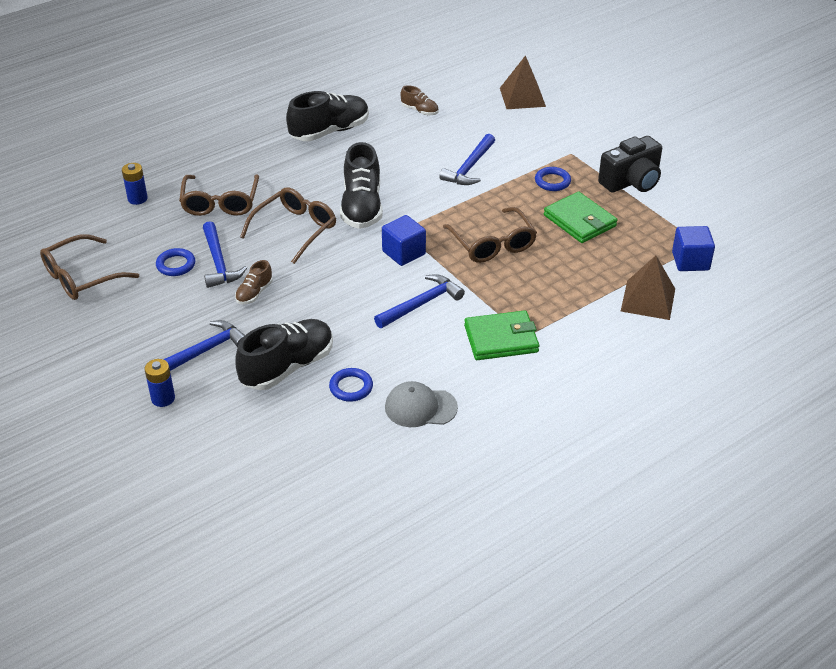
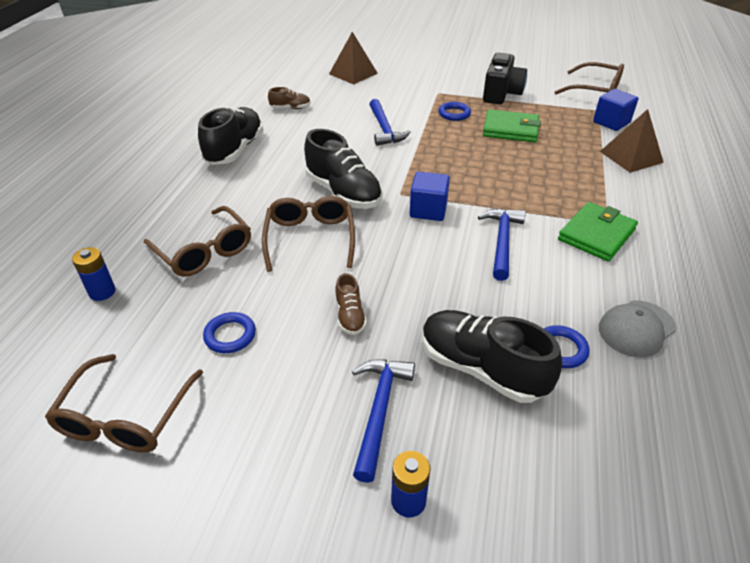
camera: 40 degrees left, 0 degrees up
(218, 262) = (274, 307): blue hammer -> none
(287, 367) = (481, 368): black shoe -> black shoe turned 60 degrees counterclockwise
(493, 244) = (481, 171): brown glasses -> brown glasses (595, 90)

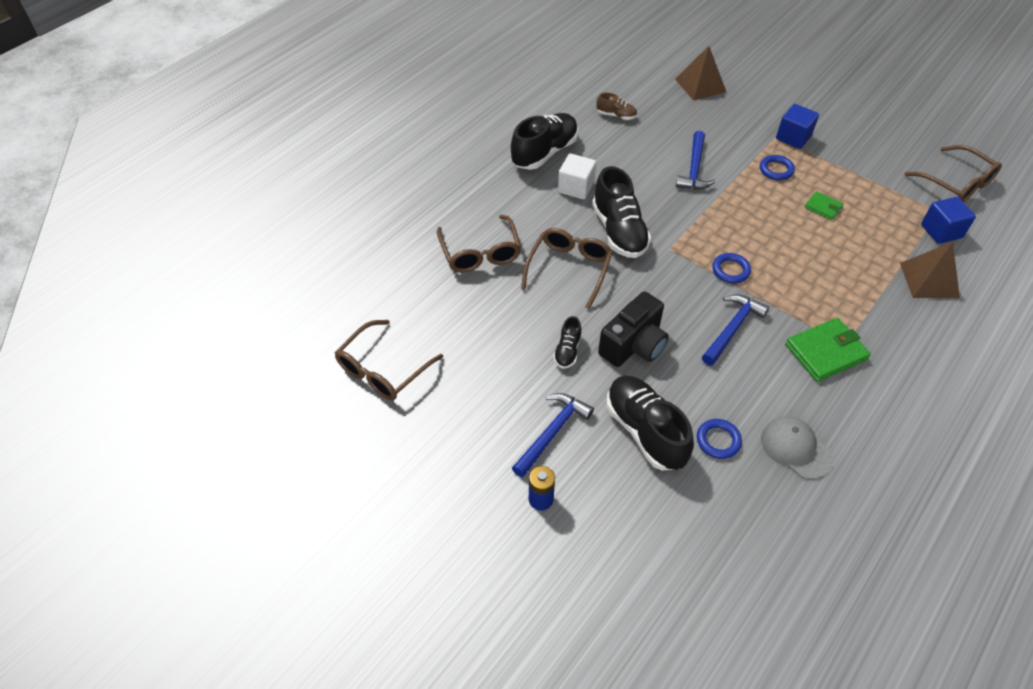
camera: 25 degrees right, 10 degrees up
(102, 292) = (395, 264): blue battery -> none
(230, 335) = (472, 334): blue ring -> blue ring (730, 270)
(281, 169) = (576, 187): none -> white cube
(350, 316) = (567, 351): brown shoe -> black shoe
(428, 210) = (685, 274): blue cube -> blue cube (793, 137)
(501, 93) = (844, 157): black camera -> black camera (633, 345)
(510, 129) = (823, 207): green wallet -> green wallet, size x0.54
(636, 328) = (795, 448): grey cap -> grey cap turned 60 degrees clockwise

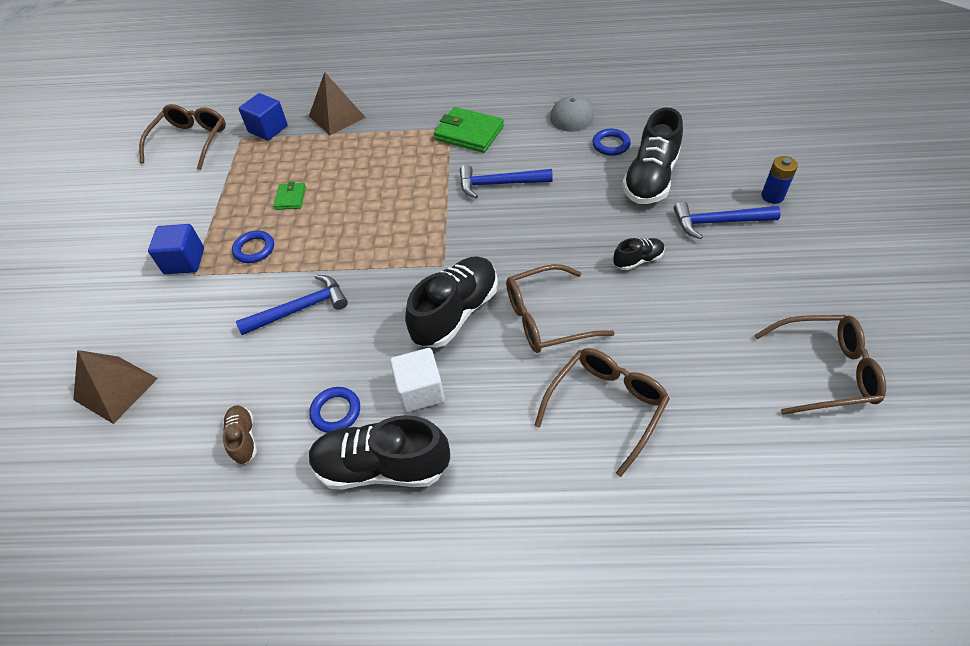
camera: 125 degrees left, 0 degrees up
(633, 345) = (582, 226): black camera -> none
(730, 270) = (432, 214): blue ring -> blue ring (336, 412)

